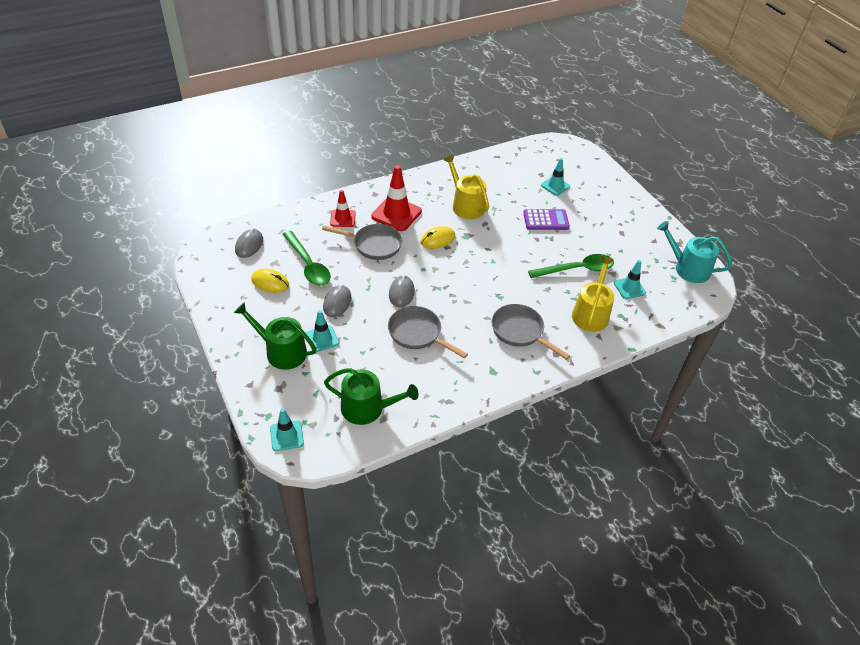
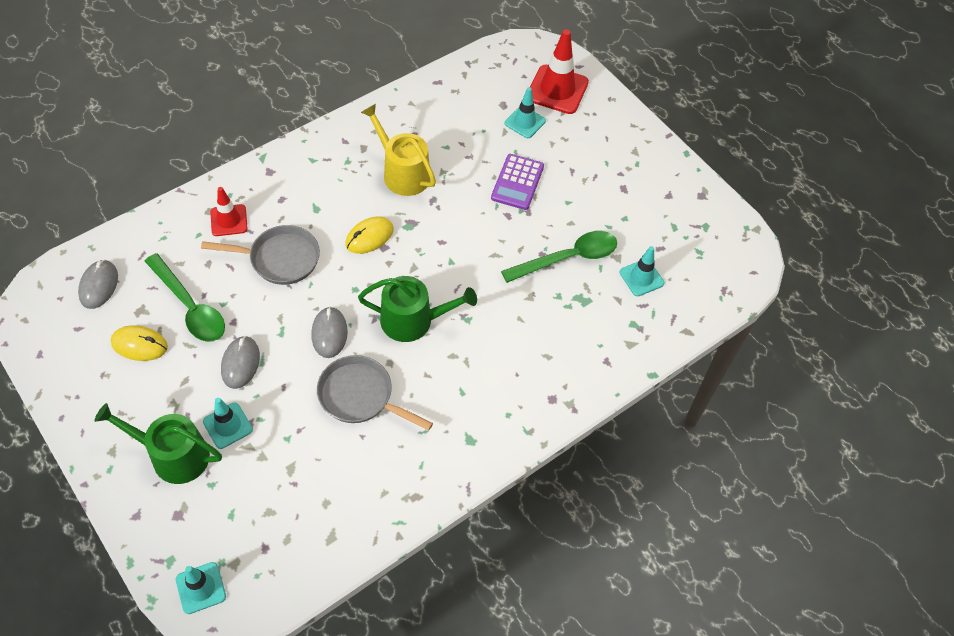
camera: 10 degrees left, 10 degrees up
(367, 408) = (306, 526): green watering can -> green watering can (413, 320)
(396, 214) = (305, 201): red traffic cone -> red traffic cone (557, 90)
(520, 331) = (500, 370): grey pan -> none
(546, 220) = (517, 182): purple calculator -> purple calculator turned 120 degrees clockwise
(591, 313) = (593, 327): yellow watering can -> none
(687, 268) = (717, 234): turquoise watering can -> none

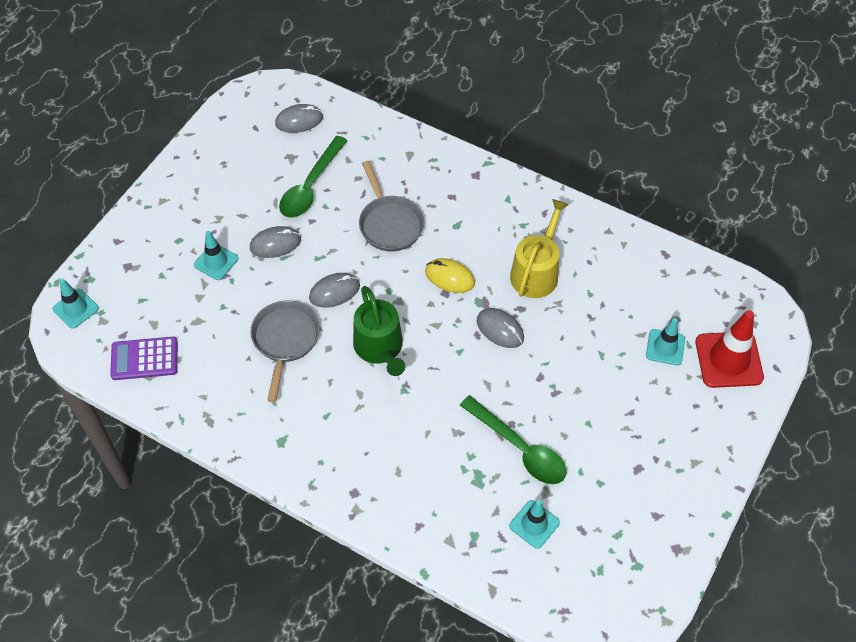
camera: 70 degrees right, 0 degrees up
(139, 345) = (260, 172): yellow mouse -> none
(173, 455) = (175, 239): green watering can -> none
(229, 220) = (408, 171): red traffic cone -> none
(445, 223) = (500, 329): none -> grey mouse
(517, 182) = (585, 370): purple calculator -> purple calculator (144, 359)

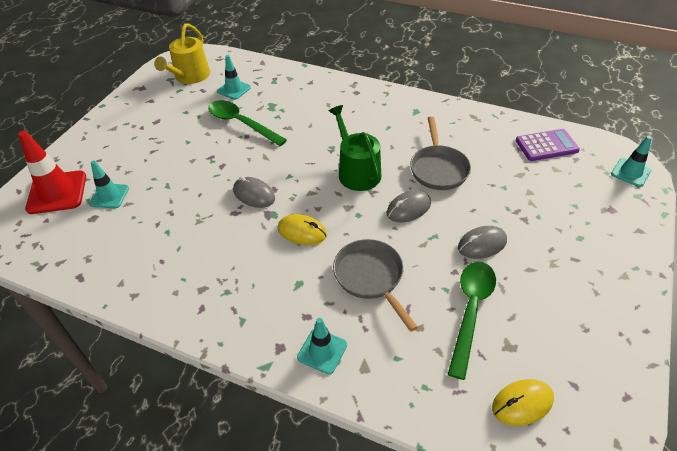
camera: 175 degrees right, 10 degrees down
(216, 262) = (531, 222): turquoise traffic cone -> turquoise traffic cone (322, 351)
(299, 121) = (522, 403): grey mouse -> yellow mouse
(536, 272) = (216, 245): yellow watering can -> yellow watering can (190, 76)

